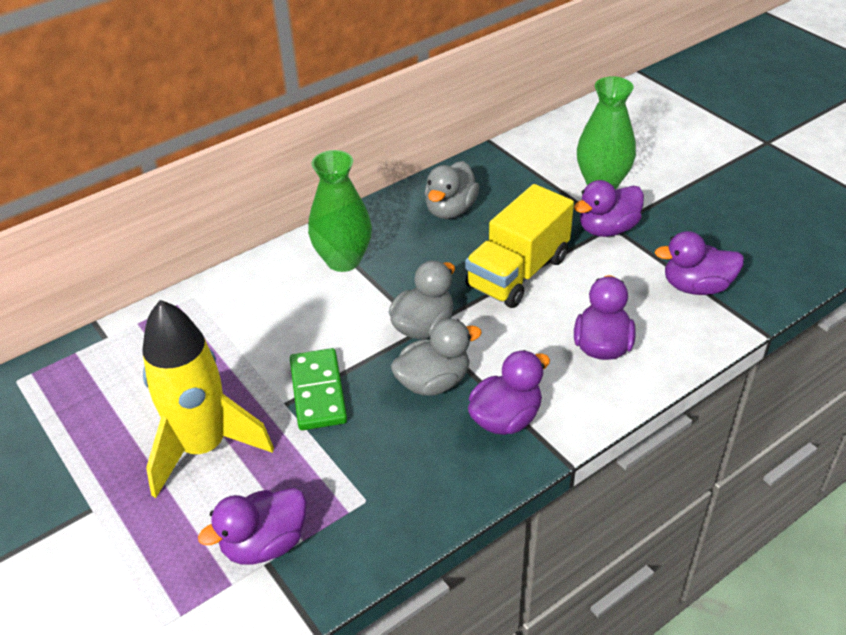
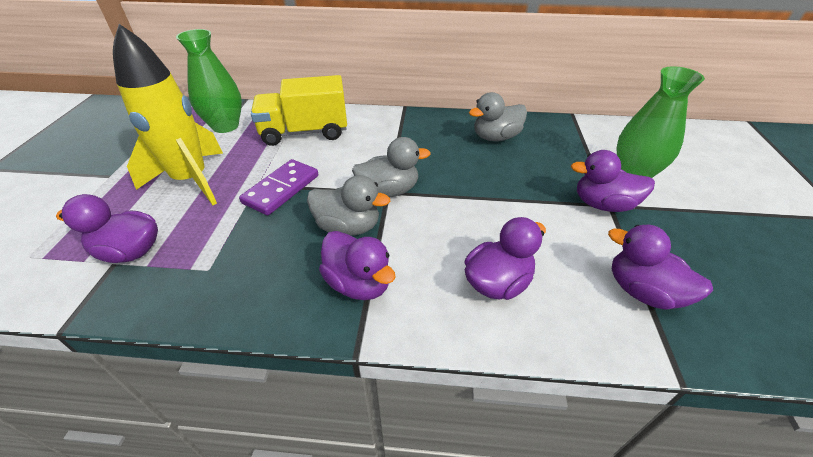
camera: 40 degrees right, 0 degrees up
(318, 392) = (281, 189): green domino -> purple domino
(343, 260) = (395, 132): green vase -> green vase (225, 126)
(506, 418) = (359, 283): purple duck -> purple duck turned 45 degrees clockwise
(518, 273) = (494, 195): yellow truck -> yellow truck (305, 132)

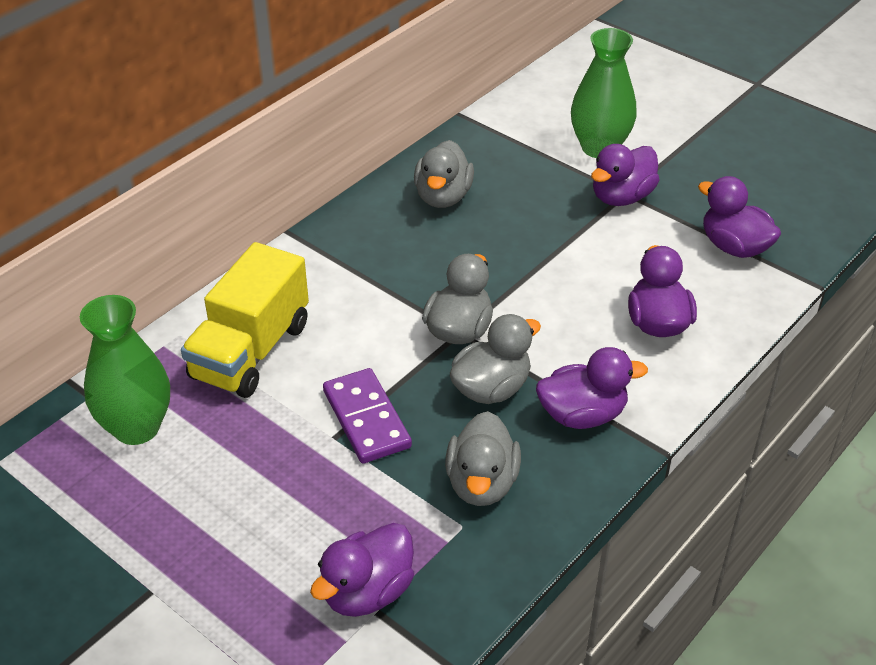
camera: 55 degrees left, 0 degrees up
(191, 180) = (257, 500): yellow rocket -> none
(254, 261) = (482, 483): none -> grey duck
(642, 291) = (734, 247): purple duck -> purple duck turned 60 degrees clockwise

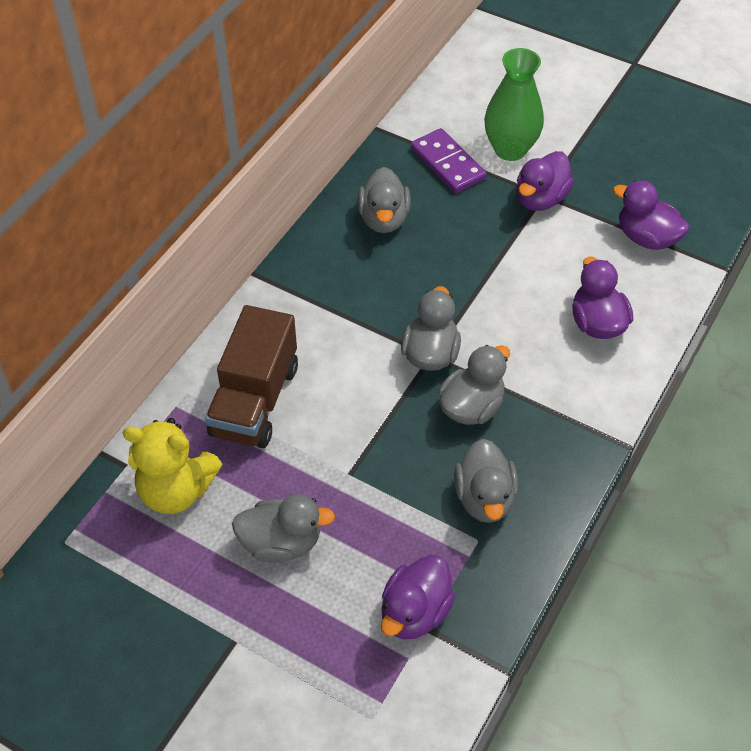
camera: 10 degrees left, 10 degrees up
(137, 427) = (176, 490): green vase -> yellow teddy bear
(236, 497) = (281, 543): none -> grey duck
(251, 351) = (255, 400): yellow truck -> brown truck
(366, 419) = (372, 452): purple domino -> purple domino (447, 164)
(582, 415) = (553, 421): purple duck -> none

